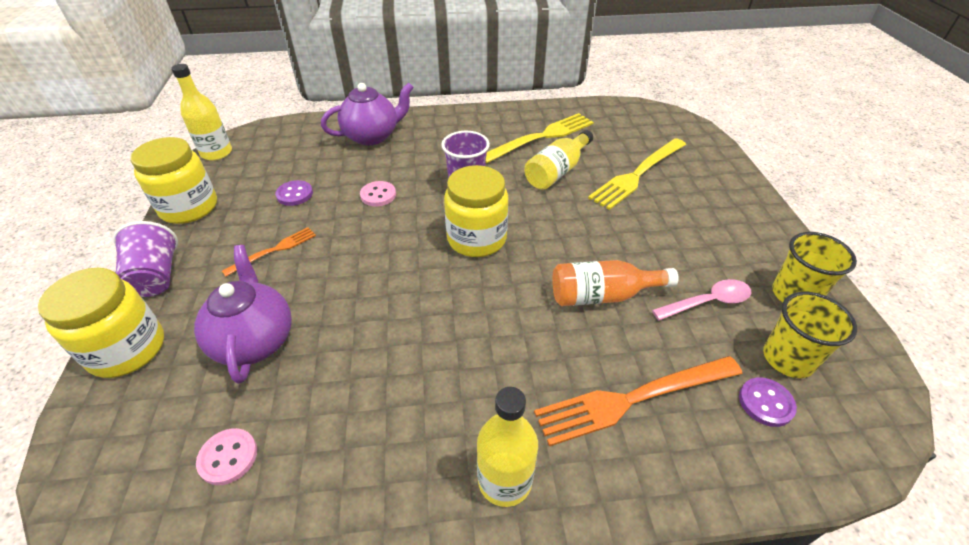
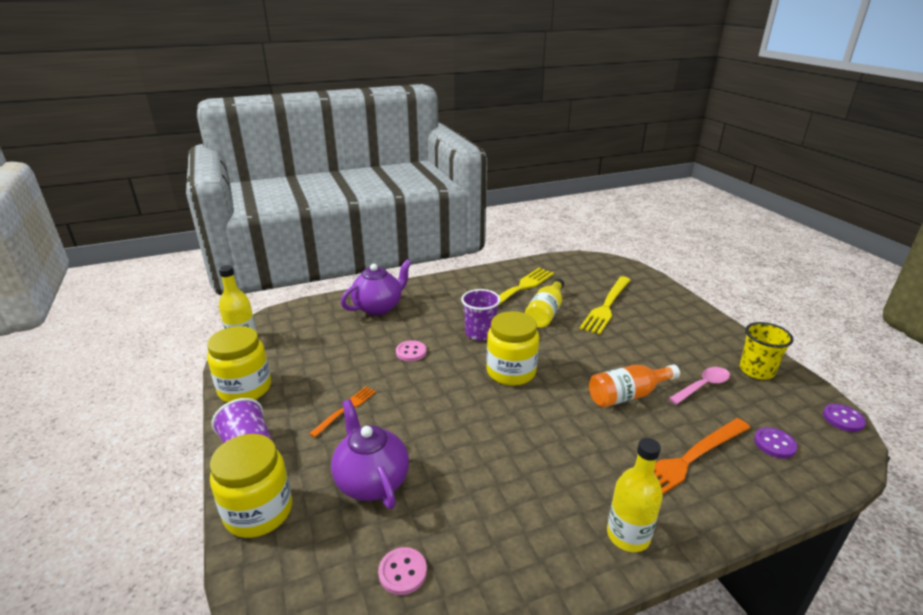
camera: 15 degrees left, 15 degrees down
(294, 194) = (337, 363): purple button -> purple button (843, 419)
(788, 358) = (773, 413): yellow cup -> none

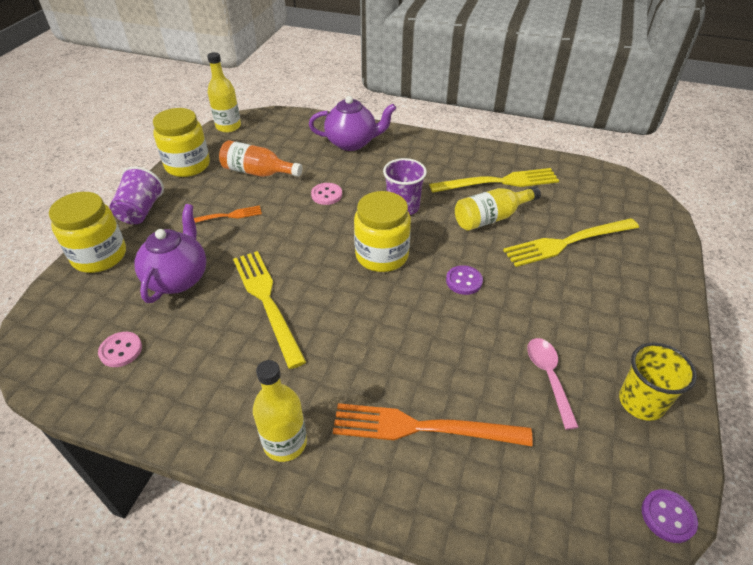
camera: 40 degrees right, 15 degrees up
(474, 451) = (267, 301): none -> yellow fork
(628, 395) = (456, 338): orange bottle -> orange bottle (258, 172)
(702, 386) = (548, 377): pink spoon -> pink spoon turned 105 degrees counterclockwise
(774, 444) = (537, 478): purple button -> purple button (464, 281)

